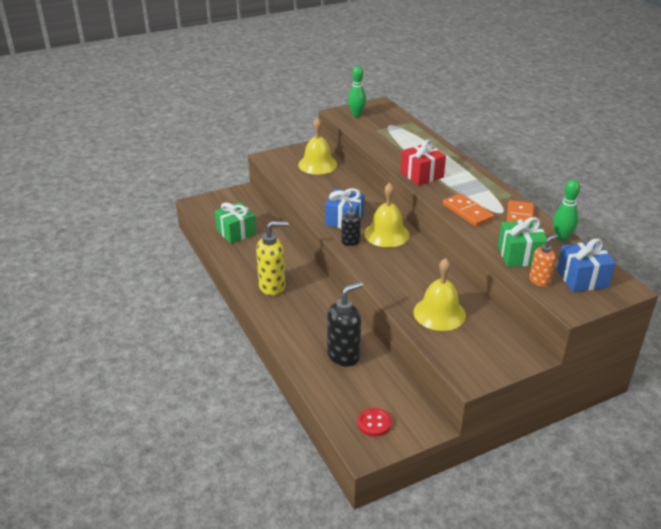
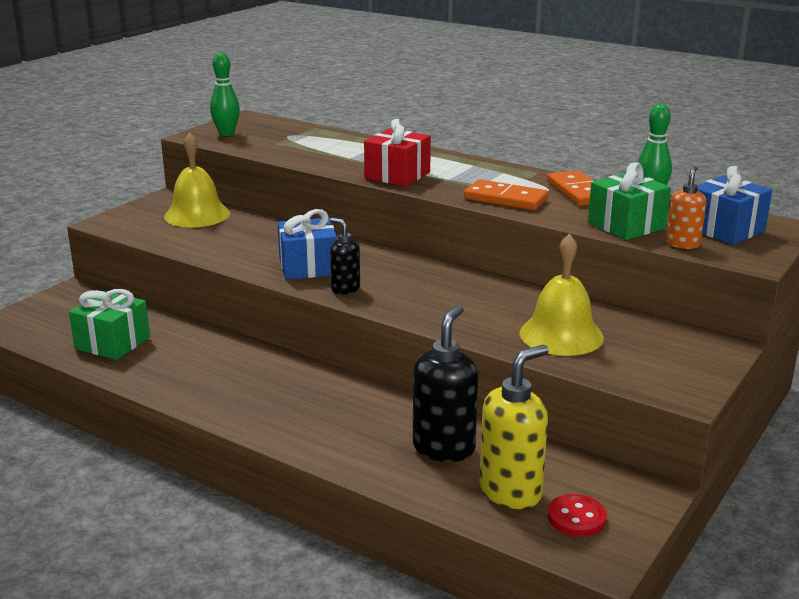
camera: 30 degrees left, 10 degrees down
(272, 286) = (243, 395): yellow soap dispenser -> yellow soap dispenser (511, 492)
(386, 234) = (388, 268): yellow bell -> none

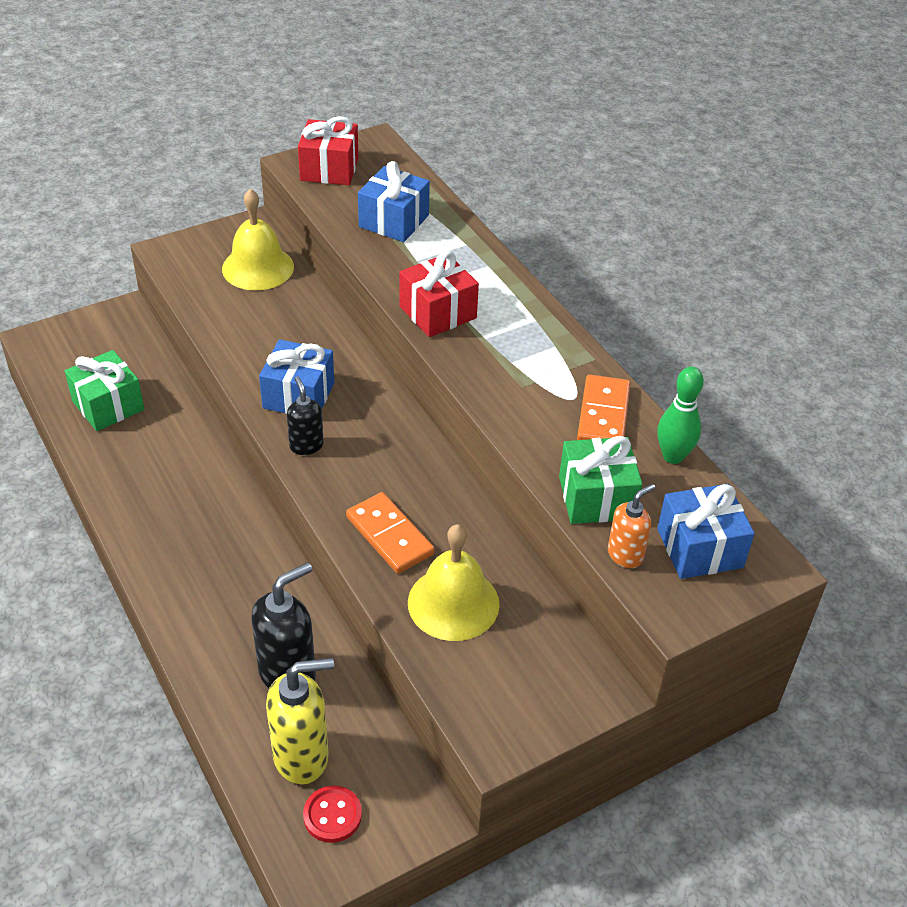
camera: 25 degrees right, 20 degrees up
(226, 133) = (329, 169): green bowling pin -> red gift
(308, 145) = (394, 221): none -> blue gift
(506, 199) = (512, 399): orange domino -> orange domino (390, 535)

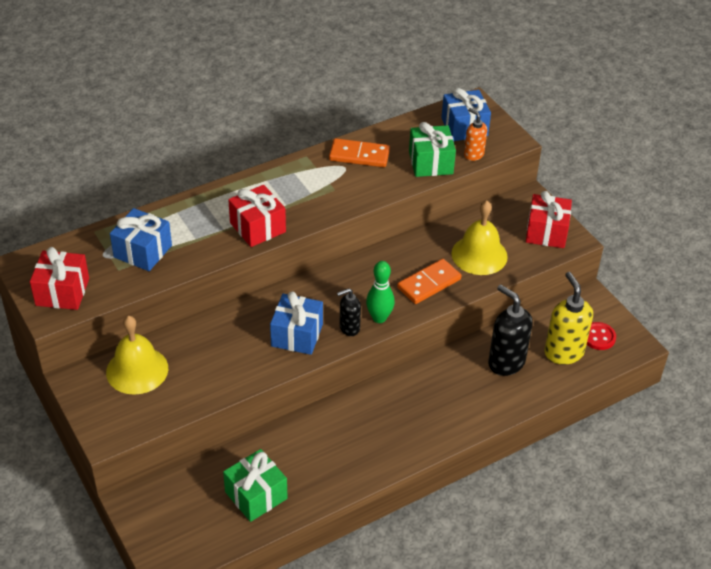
camera: 90 degrees left, 0 degrees up
(512, 704) = (546, 232): none -> red gift
(673, 456) = (393, 130): green bowling pin -> green bowling pin (379, 318)

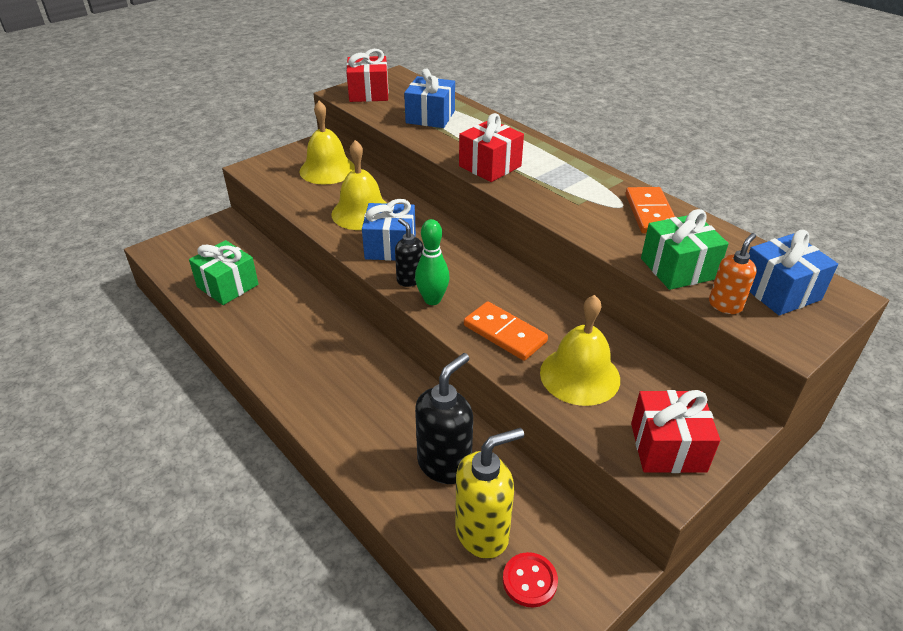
camera: 80 degrees right, 5 degrees down
(233, 349) = (362, 213): none -> yellow bell

